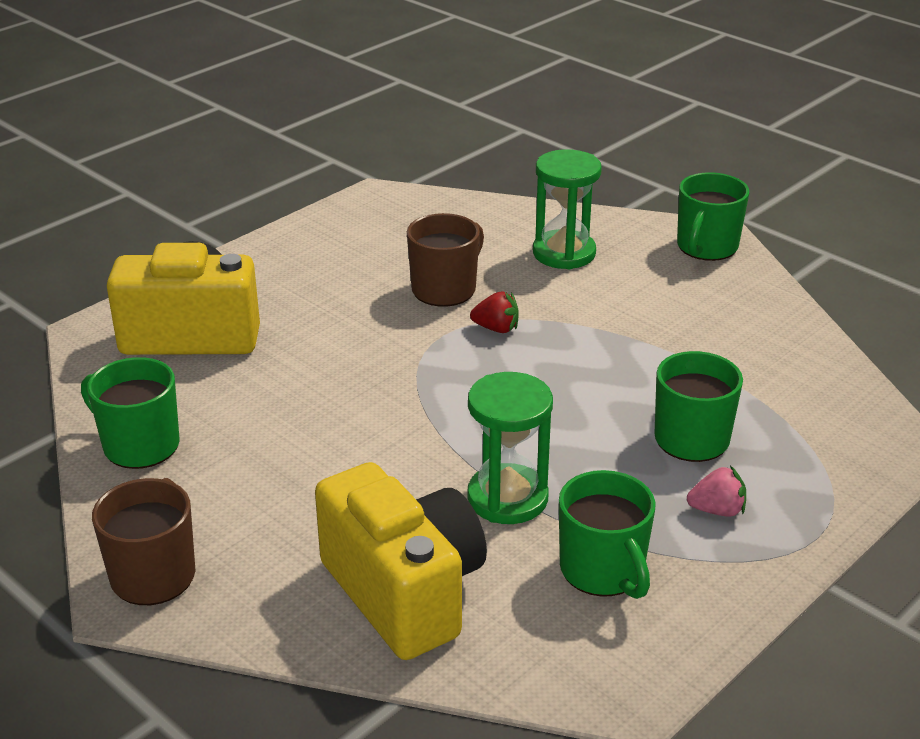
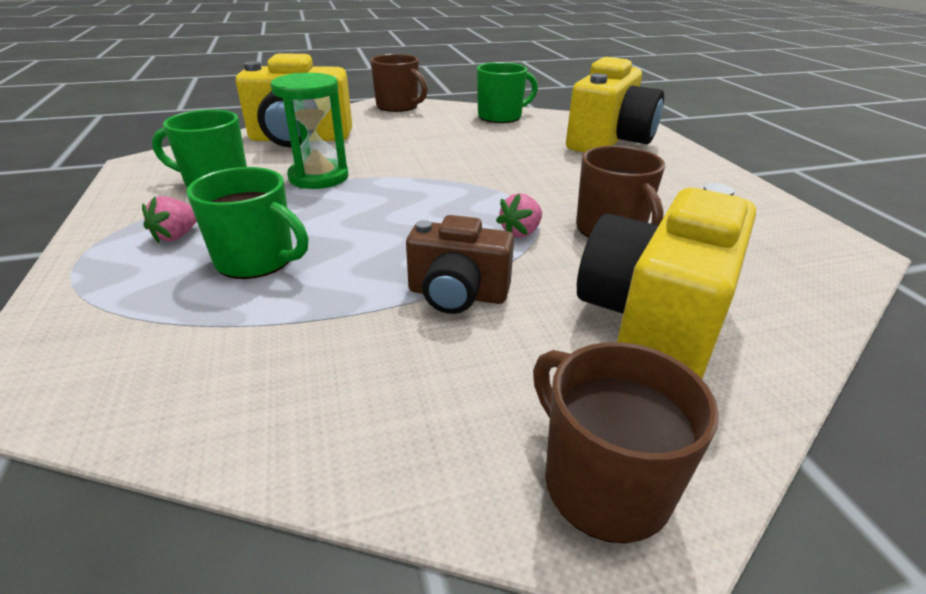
camera: 120 degrees right, 0 degrees up
(496, 328) = (520, 232): red strawberry -> pink strawberry
(564, 253) = (653, 323): green hourglass -> yellow camera
(619, 327) = (457, 295): none -> brown camera
(706, 247) = (602, 483): green mug -> brown mug

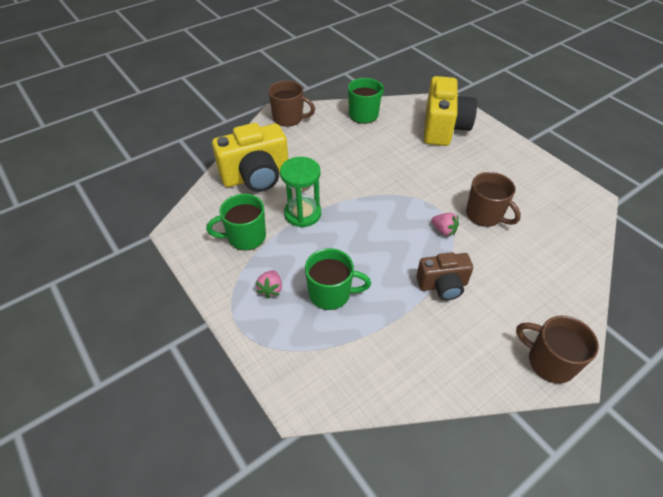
camera: 20 degrees left, 15 degrees up
(520, 232) = (444, 230): pink strawberry -> pink strawberry turned 75 degrees counterclockwise
(653, 323) = (531, 275): yellow camera -> none

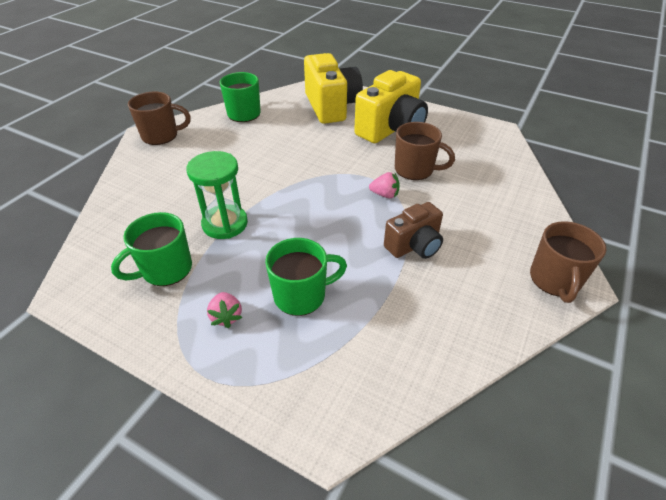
camera: 25 degrees left, 5 degrees down
(256, 176) = (149, 202): yellow camera -> yellow camera (391, 129)
(549, 361) = (555, 280): brown mug -> brown mug turned 90 degrees counterclockwise

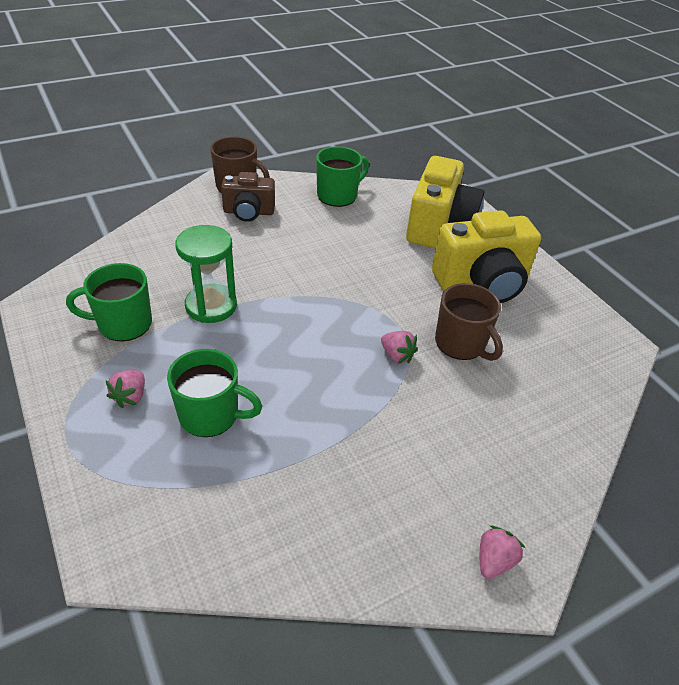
camera: 30 degrees right, 0 degrees up
(414, 246) = (371, 428): brown camera -> brown camera (248, 212)
(555, 280) = (494, 560): brown mug -> pink strawberry

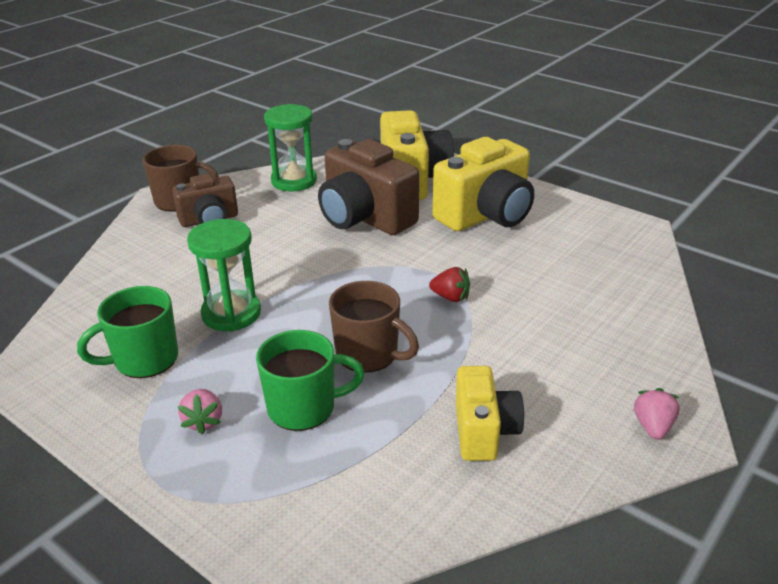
camera: 20 degrees left, 10 degrees down
(338, 195) = (294, 181): green mug -> green hourglass
(340, 499) = (484, 431): none -> yellow camera
(374, 251) = (365, 218): none -> brown camera
(397, 355) = (450, 297): pink strawberry -> red strawberry
(461, 344) = (502, 269): brown mug -> brown mug (368, 354)

